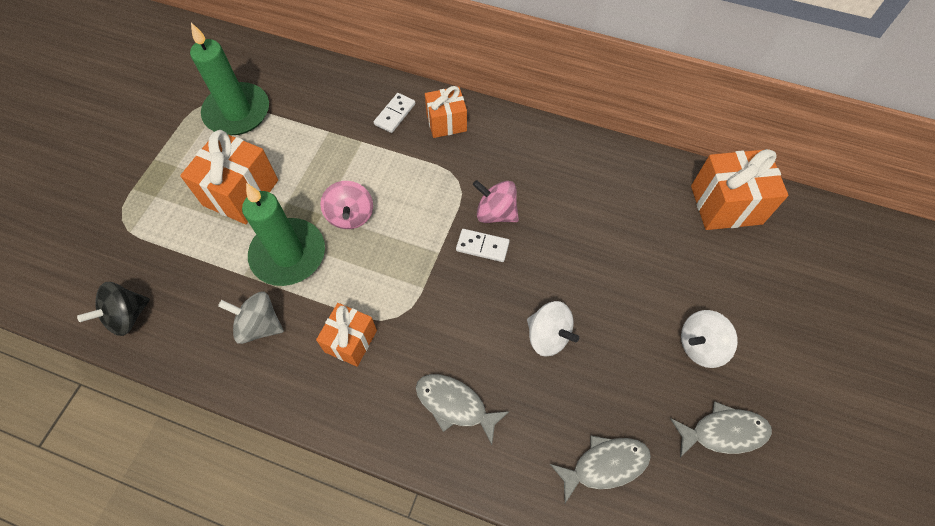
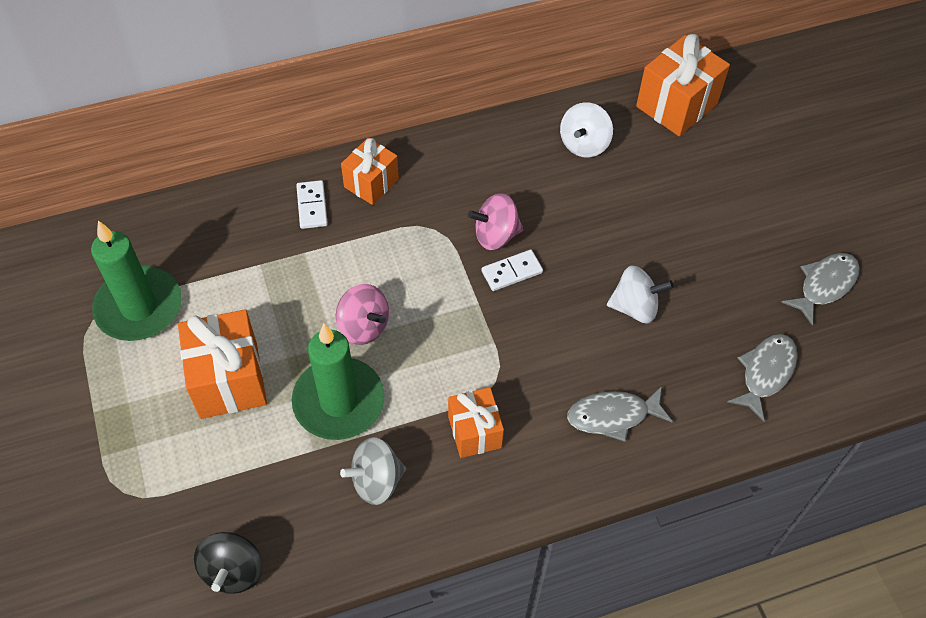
camera: 40 degrees left, 5 degrees down
(700, 346) = (754, 232): white spinning top -> white spinning top (584, 144)

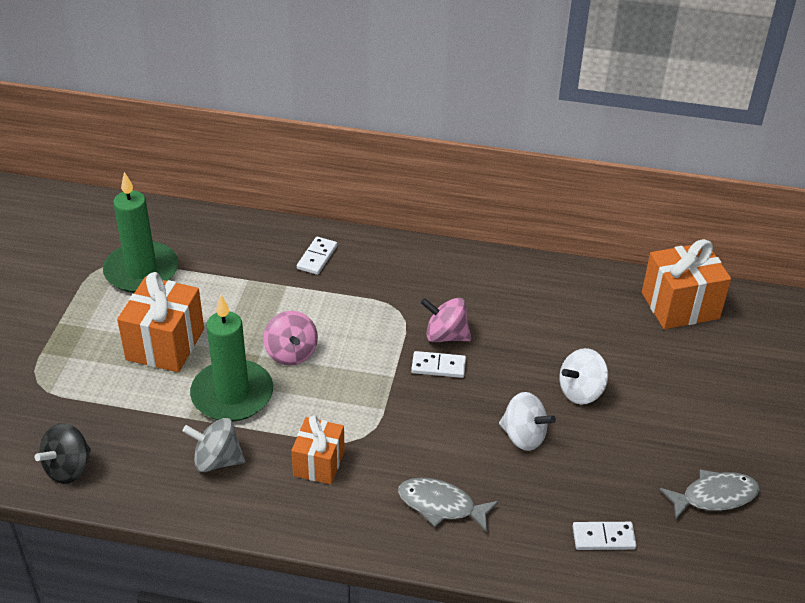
camera: 30 degrees right, 15 degrees down
(371, 183) = (375, 260): orange gift -> none
(584, 144) = (573, 302): white spinning top -> white spinning top (581, 391)
(765, 373) = (603, 537): grey fish -> white domino

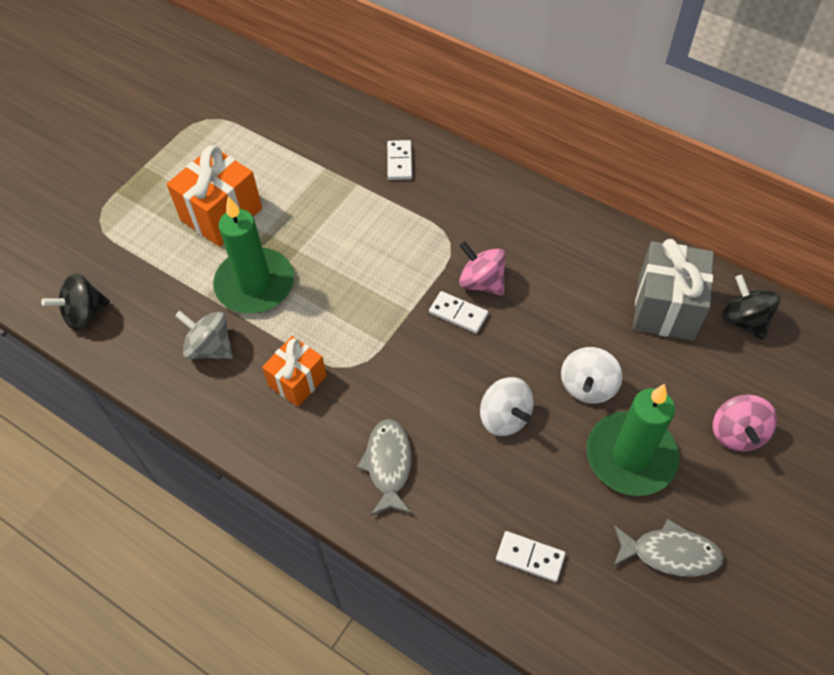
camera: 25 degrees right, 15 degrees up
(141, 271) = (236, 133): green candle -> green candle (630, 456)
(291, 353) = (327, 257): pink spinning top -> pink spinning top (736, 433)
(317, 257) = (399, 162): white domino -> white domino turned 45 degrees counterclockwise
(441, 505) = (388, 465): grey fish -> grey fish turned 45 degrees clockwise
(581, 391) = (587, 386): white spinning top -> white spinning top turned 60 degrees counterclockwise
(613, 313) = (665, 308): none -> grey gift
(680, 306) = (743, 320): orange gift -> black spinning top

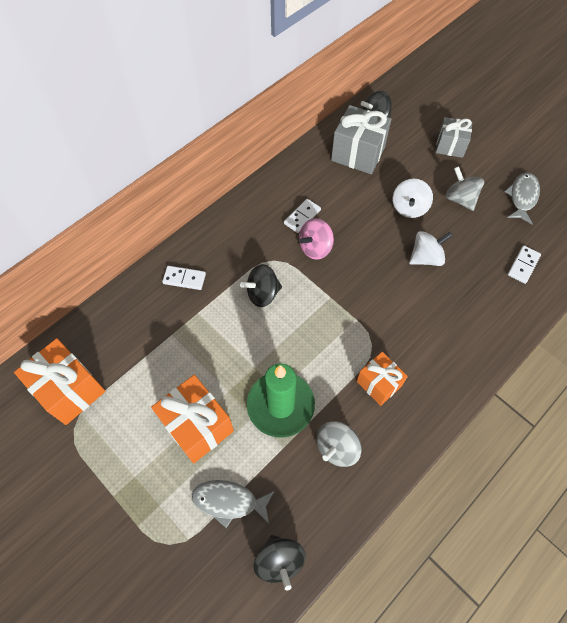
camera: 80 degrees left, 5 degrees up
(247, 104) = (70, 390): none -> orange gift
(388, 465) = (454, 333): grey fish -> grey fish (229, 501)
(397, 239) = (262, 294): none -> black spinning top
(458, 314) = (339, 267): white domino -> white domino (302, 217)
(587, 386) = (409, 208): white spinning top -> white spinning top turned 75 degrees clockwise
(630, 456) = (460, 199): green candle -> grey spinning top
(736, 433) = (450, 146): pink spinning top -> grey gift

